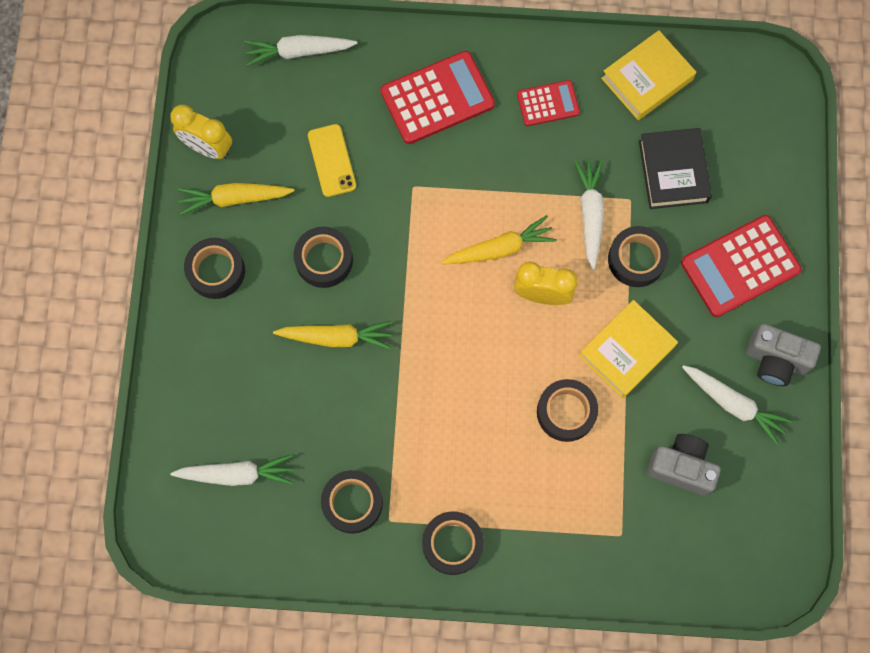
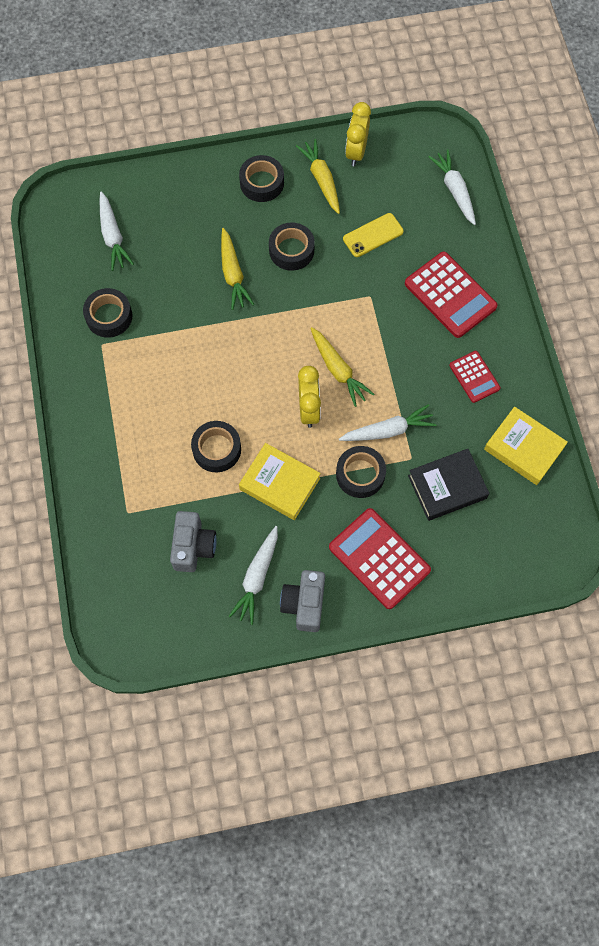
camera: 75 degrees right, 5 degrees down
(452, 544) = (93, 392): black tape -> none

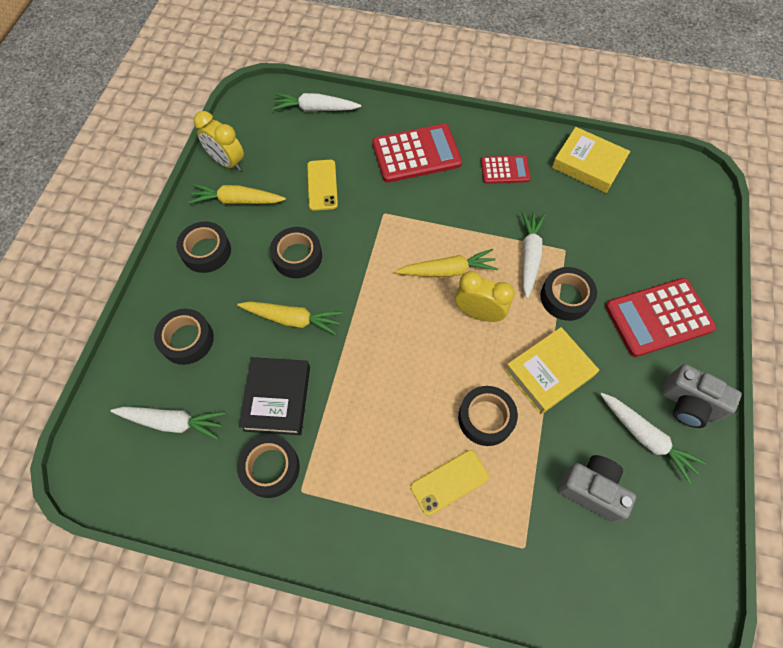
camera: 65 degrees left, 5 degrees down
(153, 442) = (449, 482): none -> yellow phone
(180, 211) = (187, 340): none -> black tape
(447, 487) = (604, 234): black book -> black book (277, 398)
(523, 448) = (588, 164): yellow book -> yellow book turned 60 degrees clockwise

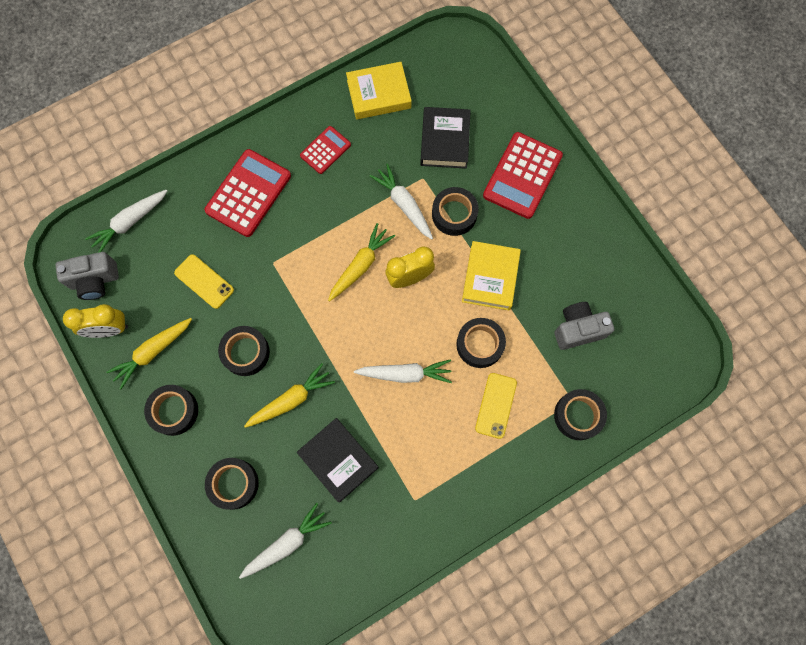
camera: 45 degrees left, 10 degrees up
(270, 468) = (381, 506): black tape -> black tape (578, 415)
(612, 237) = (445, 141): none -> black book
(646, 438) = (581, 266): white carrot -> white carrot (405, 374)
(688, 404) = (586, 221): grey camera -> grey camera (95, 281)

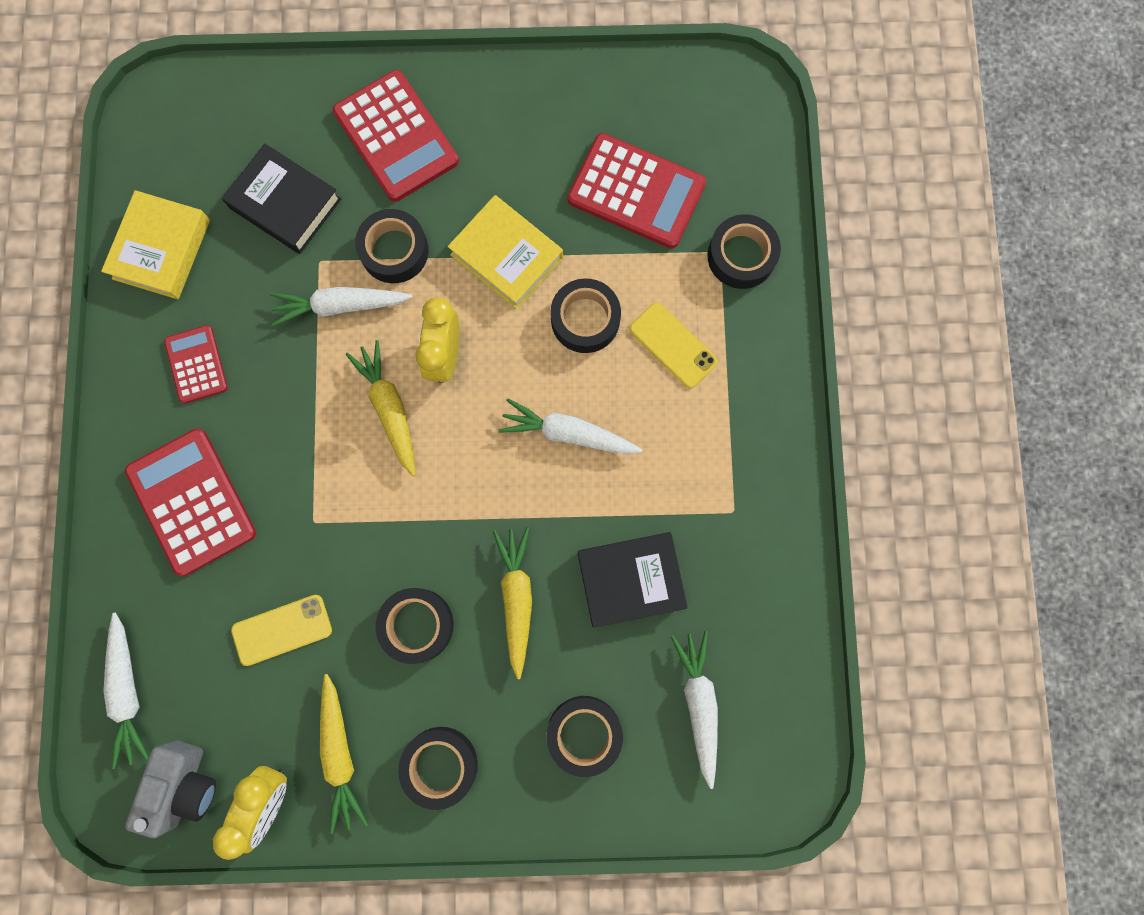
camera: 60 degrees left, 5 degrees up
(405, 374) = (568, 433): white carrot -> white carrot turned 105 degrees counterclockwise
(578, 329) = (636, 192): grey camera -> red calculator

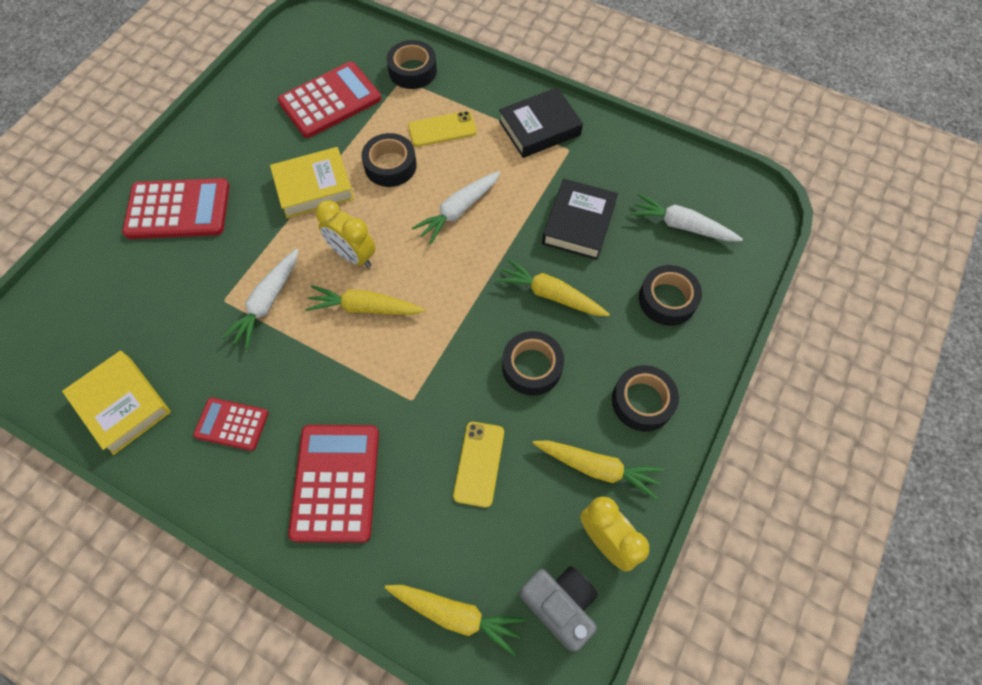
camera: 60 degrees left, 15 degrees down
(128, 691) = (456, 614): white carrot -> yellow carrot
(192, 502) = (336, 482): red calculator -> red calculator turned 90 degrees clockwise
(285, 203) = (163, 301): black book -> black book (539, 128)
(394, 250) = (256, 249): black tape -> none

